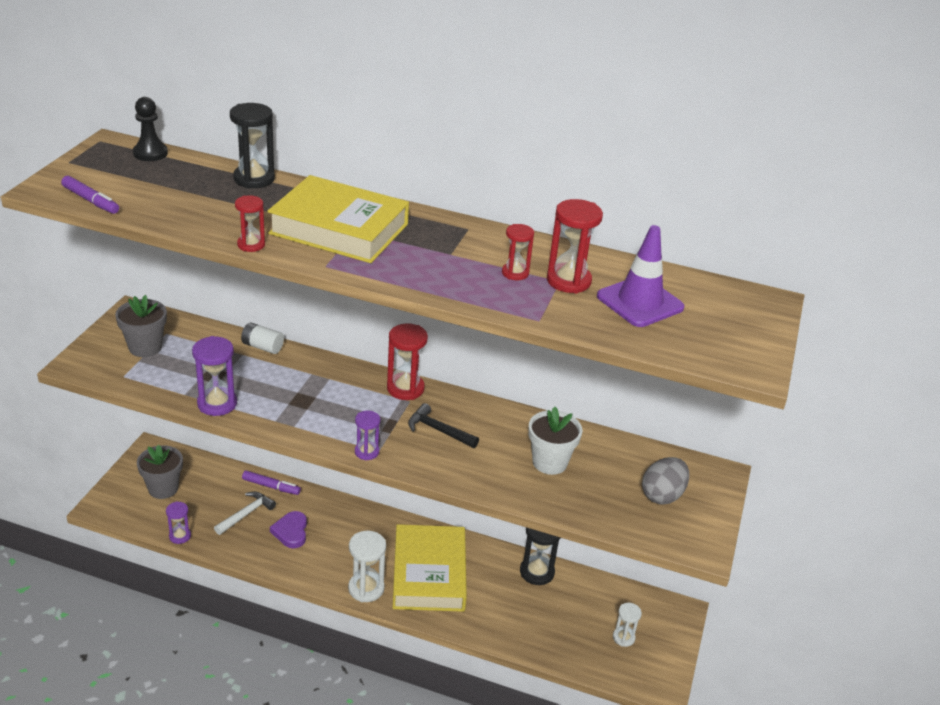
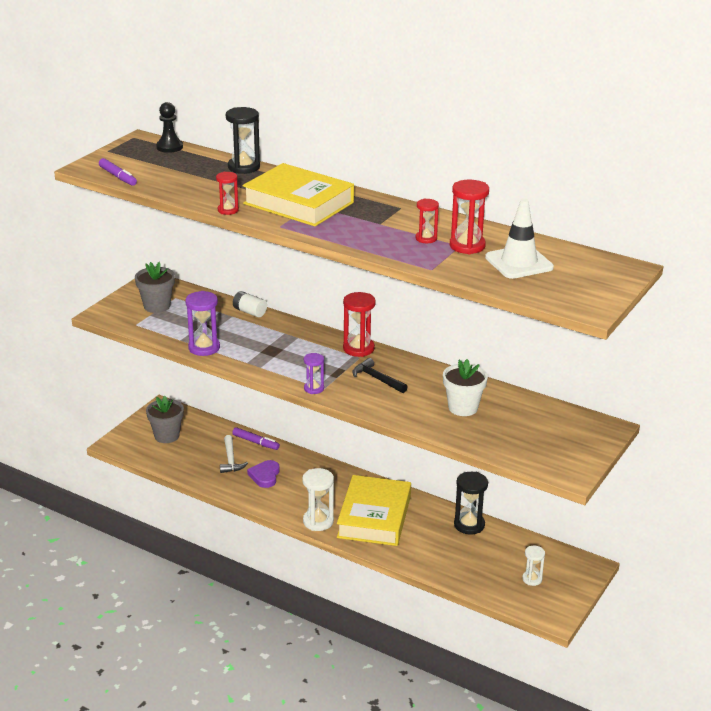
camera: 15 degrees right, 5 degrees down
(180, 536) = (173, 470): purple hourglass -> none
(246, 514) = (231, 460): white hammer -> white hammer turned 120 degrees clockwise
(640, 302) = (519, 263): purple traffic cone -> white traffic cone
(662, 495) = (551, 438): grey egg -> none

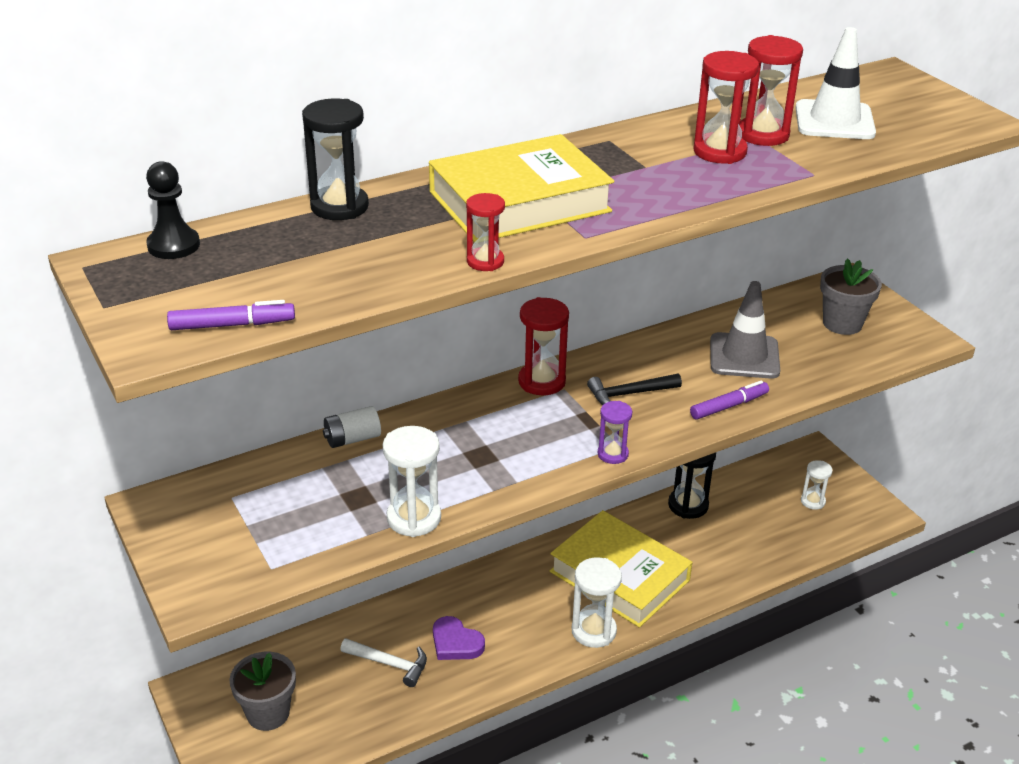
camera: 60 degrees left, 5 degrees up
(157, 306) = (237, 525): grey flower pot -> grey flower pot (842, 323)
(204, 348) = (414, 518): purple hourglass -> white hourglass
(256, 442) = (371, 621): purple marker -> purple marker (729, 406)
(426, 238) = (719, 152): red hourglass -> red hourglass, size x1.64
(463, 408) = (744, 356): white flower pot -> grey traffic cone

